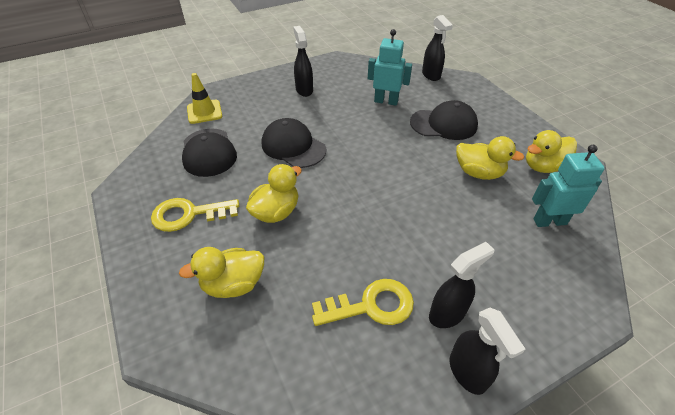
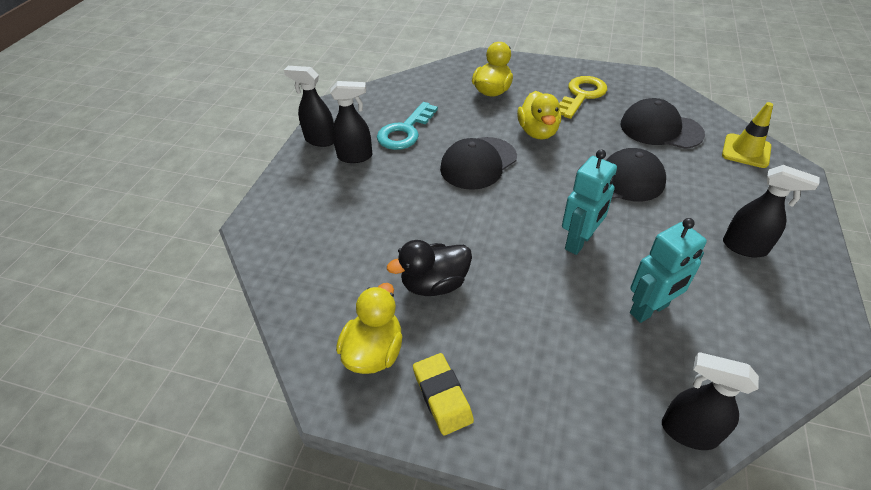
camera: 135 degrees right, 0 degrees up
(371, 306) = (405, 131): yellow key -> turquoise key
(443, 124) = (542, 328): black cap -> black cap (478, 163)
(447, 314) = (355, 156): black spray bottle -> black spray bottle turned 105 degrees counterclockwise
(479, 173) = (434, 284): yellow duck -> black duck
(520, 133) = (442, 396): none -> yellow eraser
(549, 221) = (326, 277): turquoise robot -> turquoise robot (579, 242)

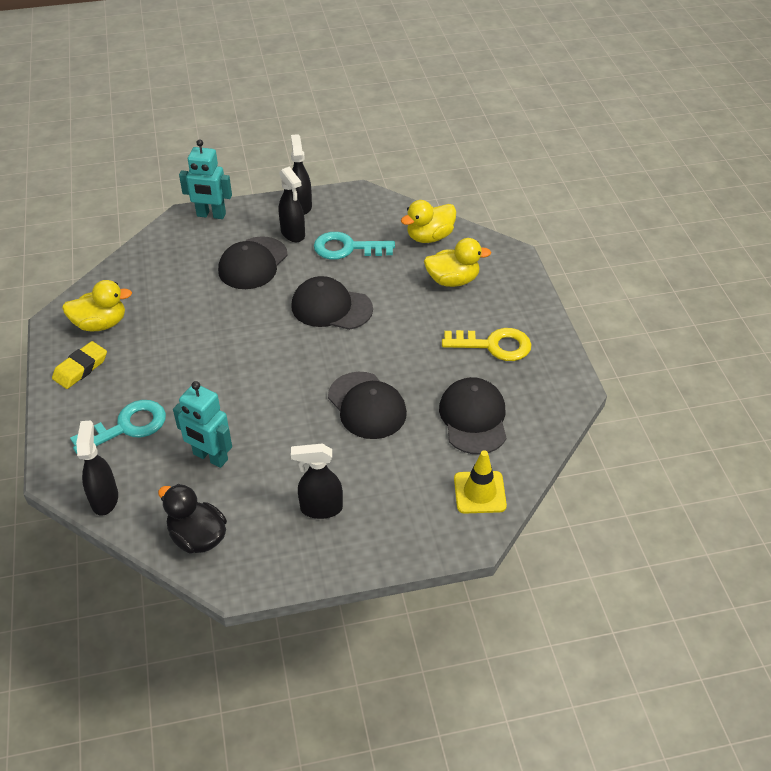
camera: 60 degrees right, 0 degrees up
(375, 195) = (253, 263): none -> black cap
(434, 284) = (175, 331): black duck -> black duck (197, 537)
(538, 132) = (405, 331): yellow duck -> yellow duck (429, 237)
(571, 373) = (127, 426): none -> turquoise key
(579, 242) = (265, 398): turquoise robot -> turquoise robot (211, 215)
(745, 247) = (320, 508): black spray bottle -> black spray bottle turned 90 degrees clockwise

